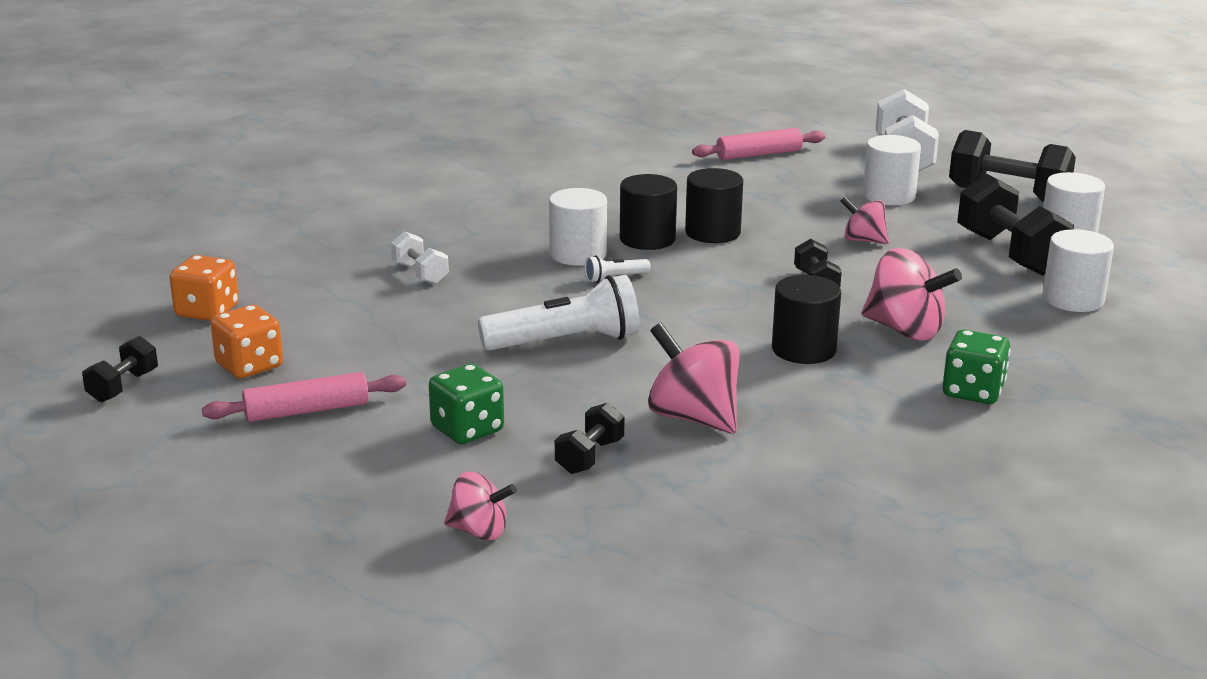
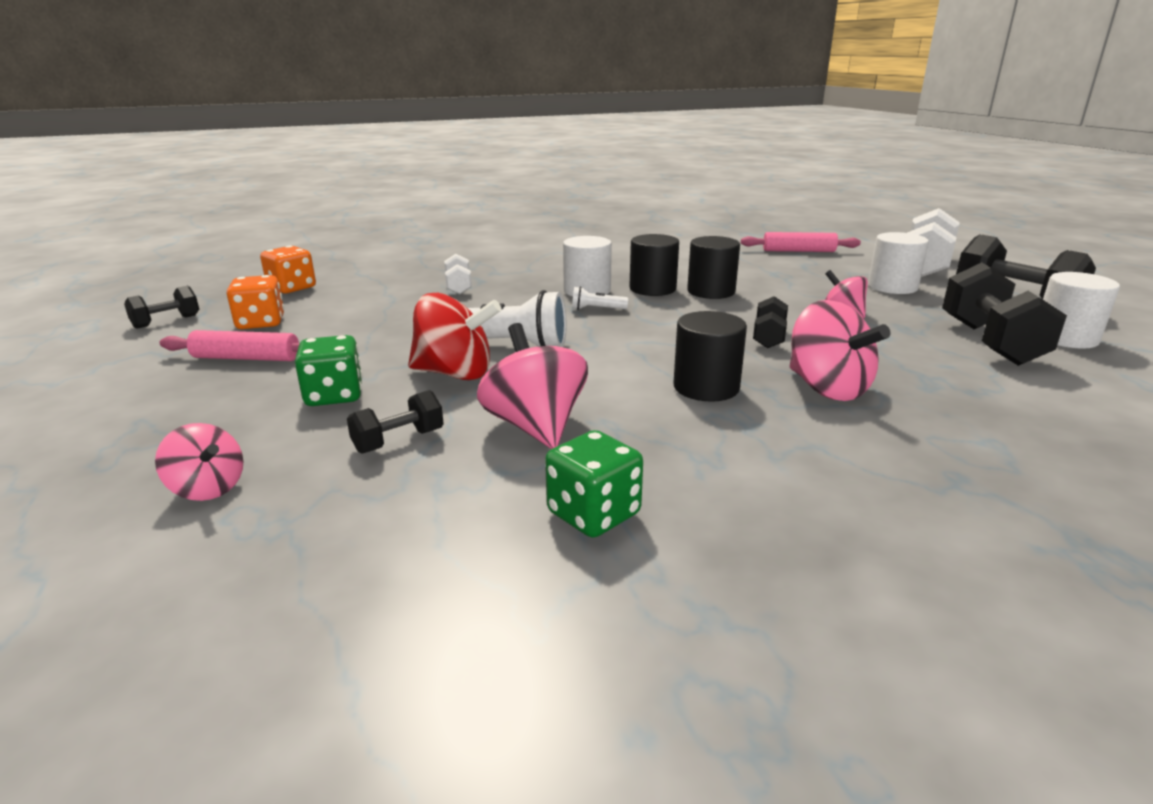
camera: 25 degrees right, 0 degrees up
(557, 382) = (455, 373): none -> red spinning top
(973, 392) = (862, 463): green dice -> green dice (593, 514)
(1073, 299) = (1045, 392): white cylinder -> none

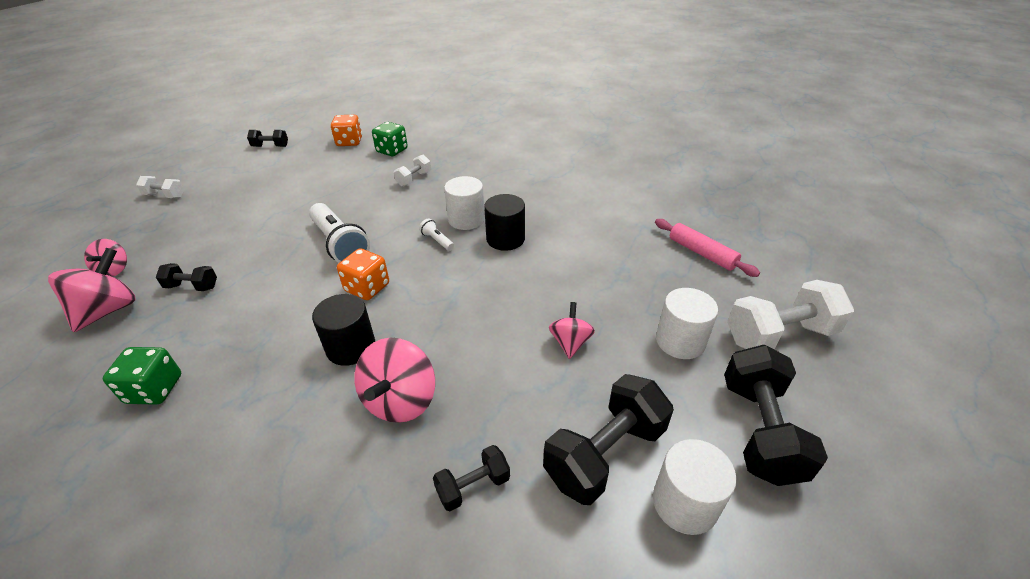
camera: 45 degrees right, 15 degrees up
(87, 409) = (165, 196): none -> white dumbbell
(246, 358) = (248, 191): pink rolling pin -> none
(261, 323) = (294, 166): orange dice -> orange dice (367, 288)
(334, 395) = (227, 239): green dice -> green dice (392, 151)
(455, 373) = (286, 254): red spinning top -> none
(535, 426) = (241, 316): pink spinning top -> pink spinning top (108, 310)
(711, 291) = (534, 263): black cylinder -> none
(769, 337) = (470, 331): black dumbbell -> black dumbbell (473, 486)

